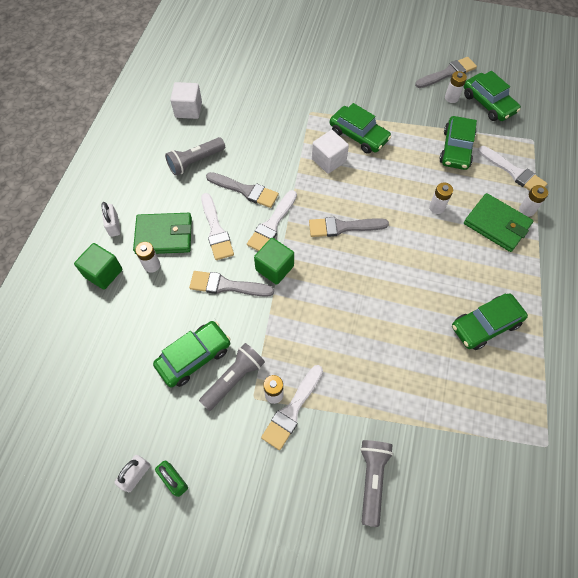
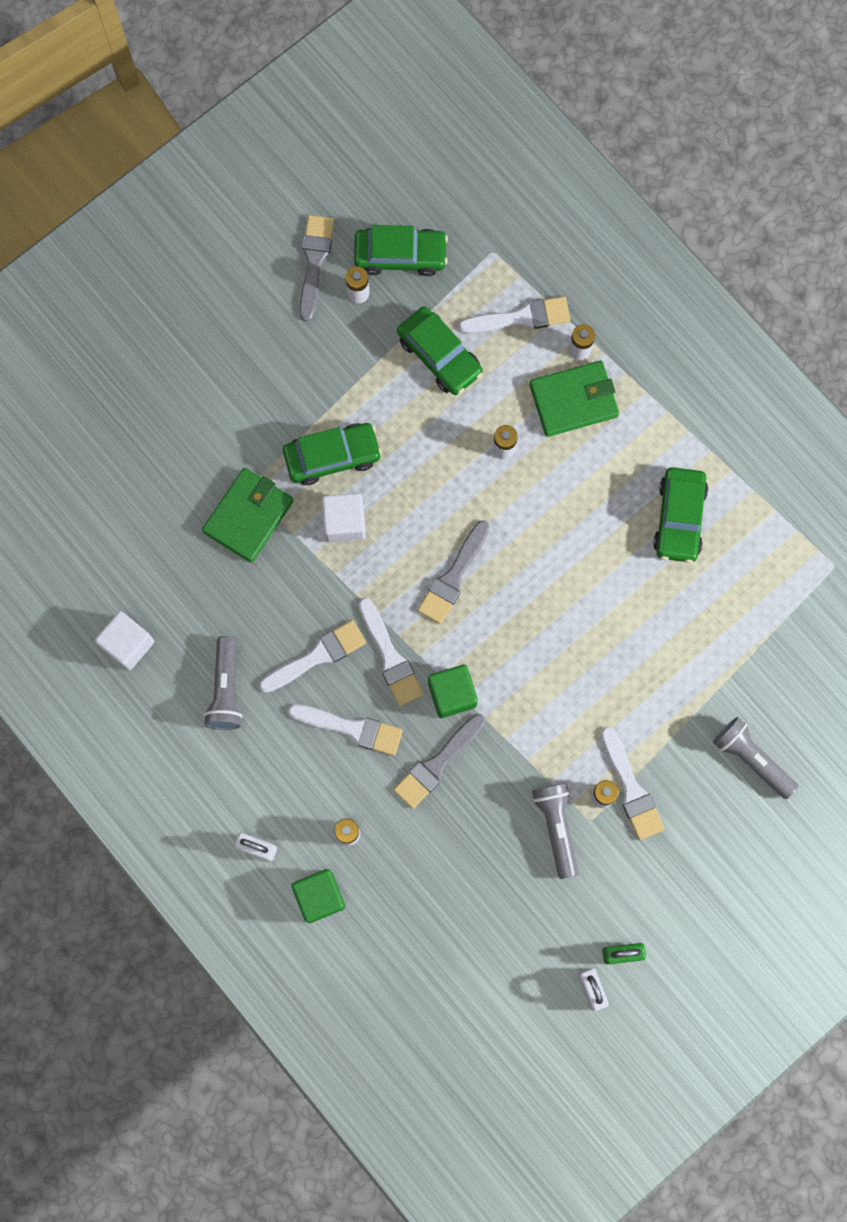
camera: 55 degrees left, 15 degrees up
(164, 235) = (315, 795): green wallet -> green wallet (248, 516)
(194, 357) = (501, 854): green car -> none
(245, 190) = (317, 656): grey brush -> white brush

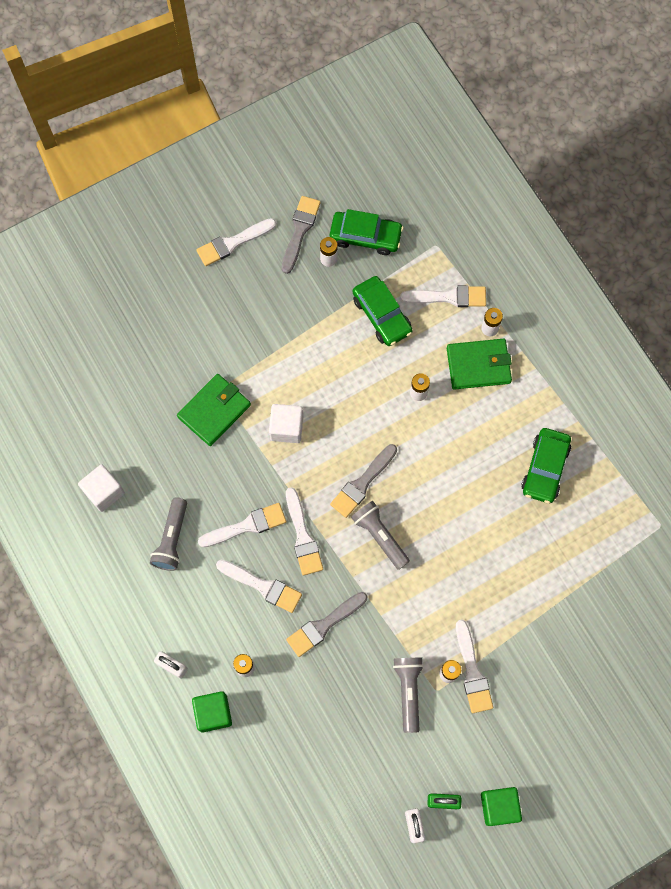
camera: 10 degrees right, 5 degrees down
(230, 293) = (233, 243): none -> white brush
(332, 456) = (286, 377): green car -> none
(452, 694) = (345, 573): green cube -> green cube (499, 806)
(751, 759) = (571, 665): grey flashlight -> grey flashlight (380, 536)

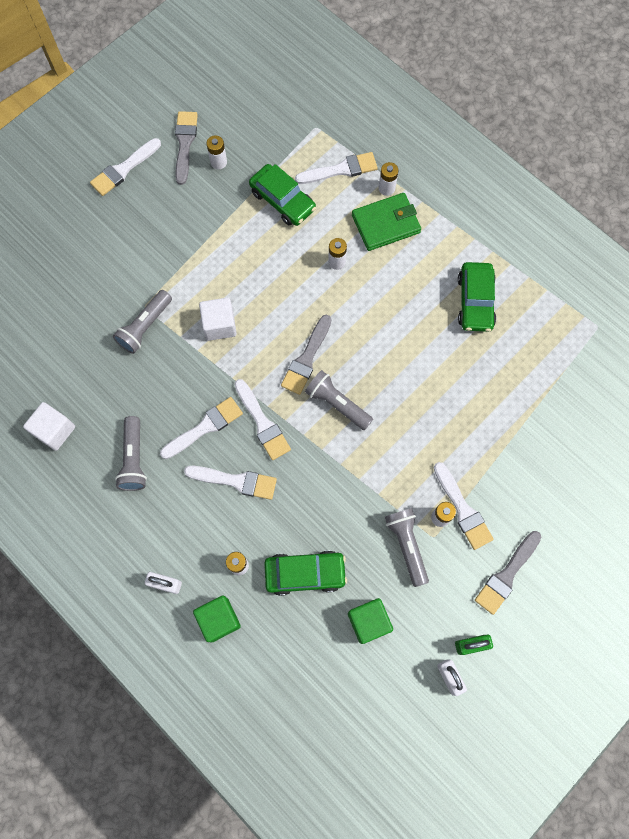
camera: 15 degrees left, 0 degrees up
(214, 411) = (145, 326): green wallet -> grey flashlight
(324, 625) = (306, 503): grey brush -> grey brush (506, 575)
(365, 236) = (248, 134): green car -> green car (305, 573)
(499, 806) = (527, 634): green cube -> green cube (368, 621)

